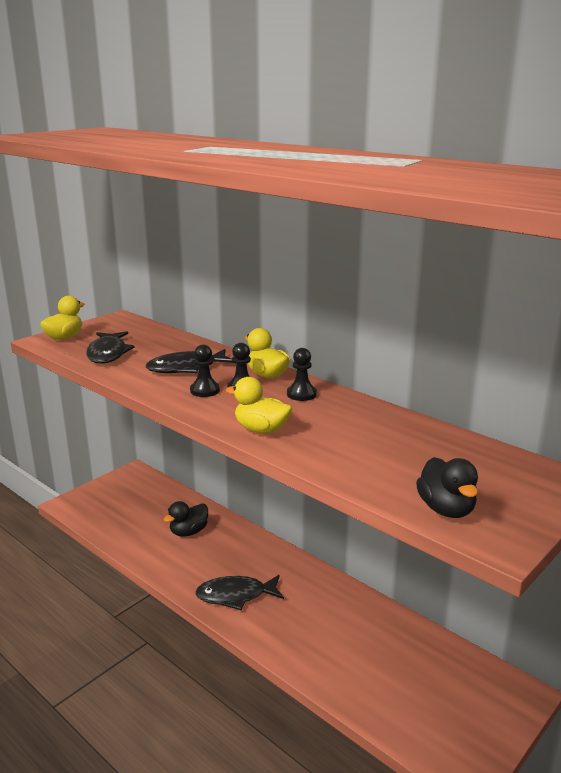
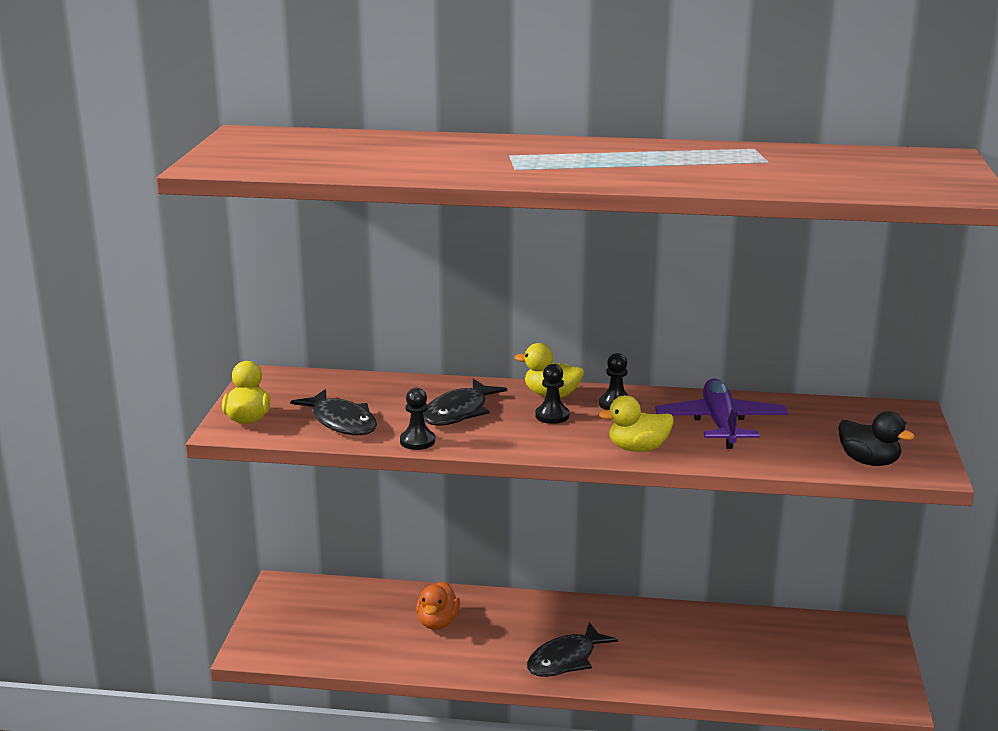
camera: 35 degrees left, 0 degrees up
(188, 532) = (437, 622): black duck -> orange duck
(205, 390) = (521, 429): black pawn -> black pawn (417, 441)
(359, 433) = (720, 424): none -> purple plane

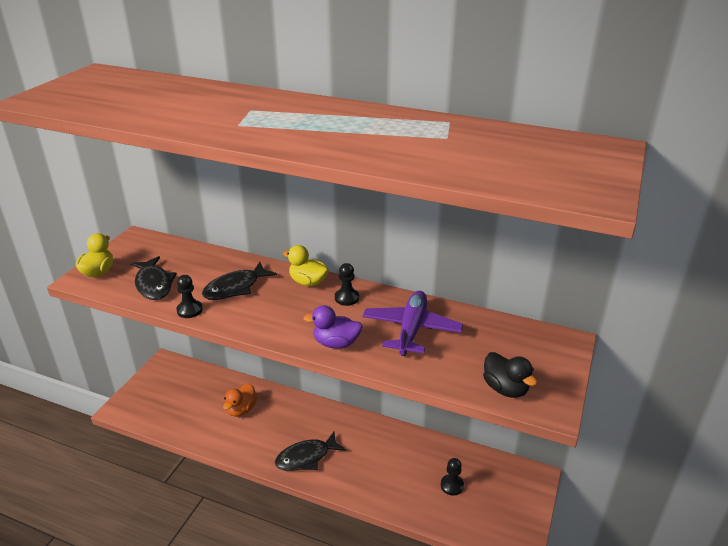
camera: 15 degrees right, 10 degrees up
(552, 416) = (295, 301): black pawn -> black pawn (452, 485)
(638, 448) = (336, 343): yellow duck -> purple duck

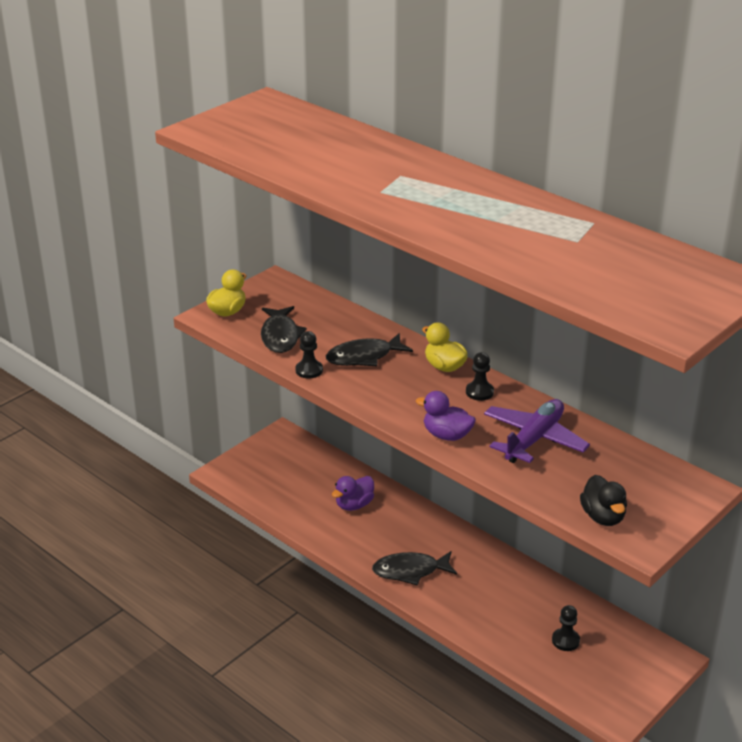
camera: 20 degrees right, 0 degrees up
(241, 409) = (354, 505): orange duck -> purple duck

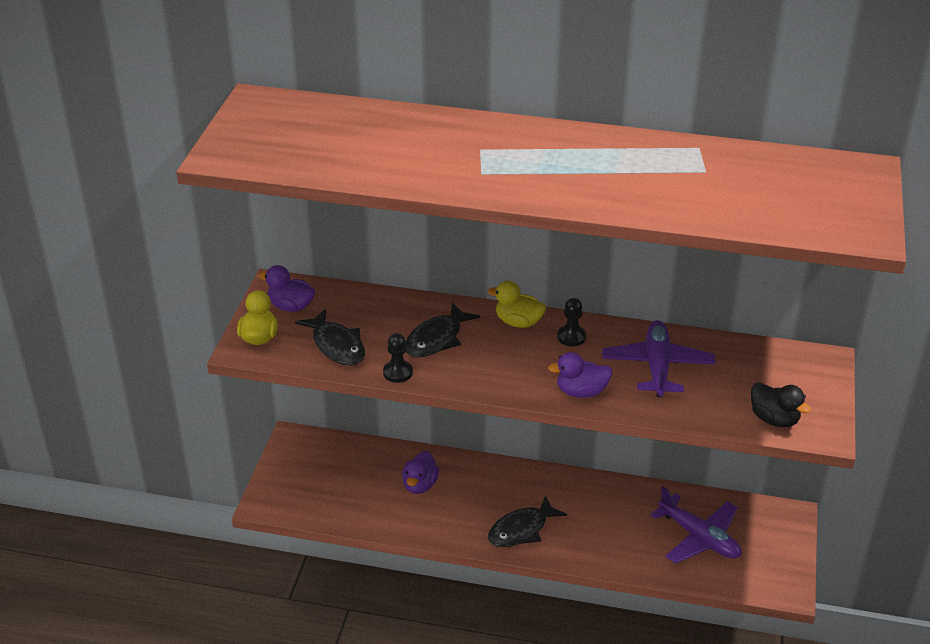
camera: 30 degrees left, 5 degrees up
(272, 298) = (291, 306): none -> purple duck
(565, 640) = (699, 537): black pawn -> purple plane

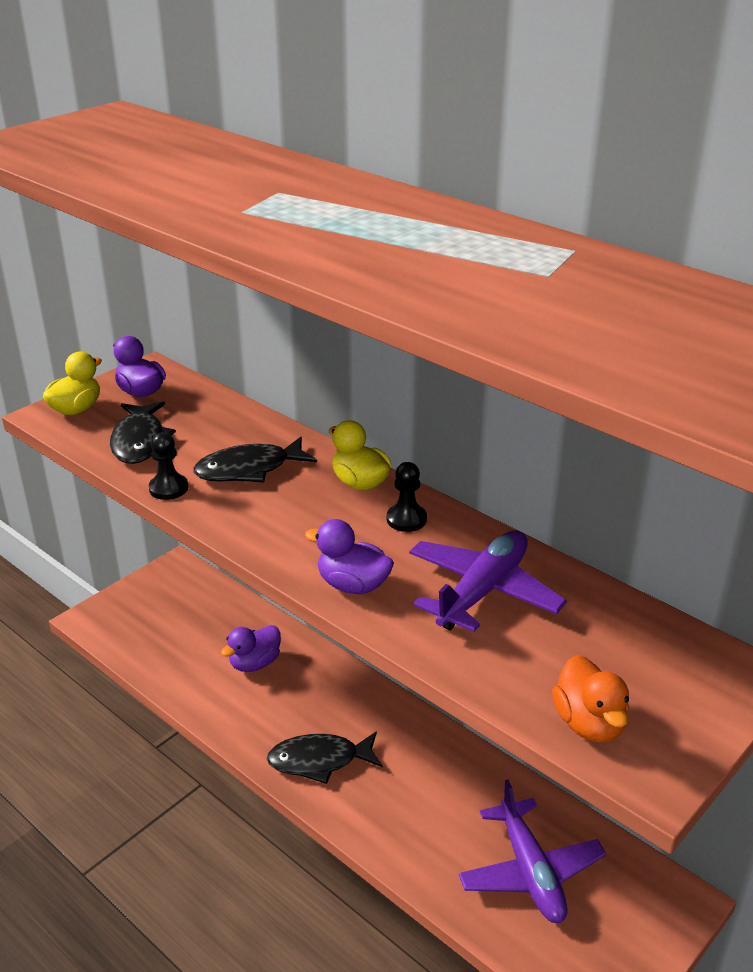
camera: 30 degrees right, 5 degrees down
(774, 419) = (589, 723): black duck -> orange duck

